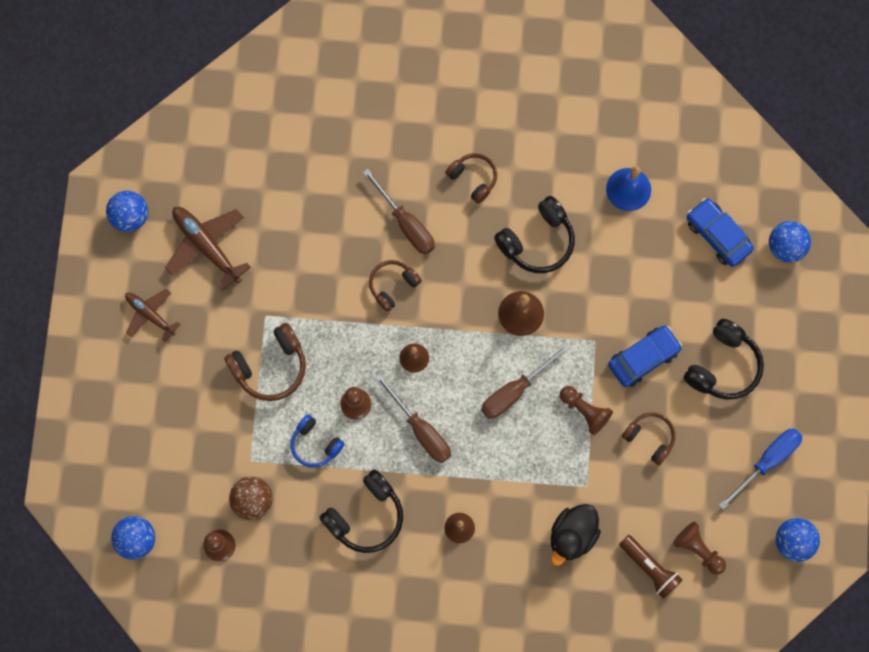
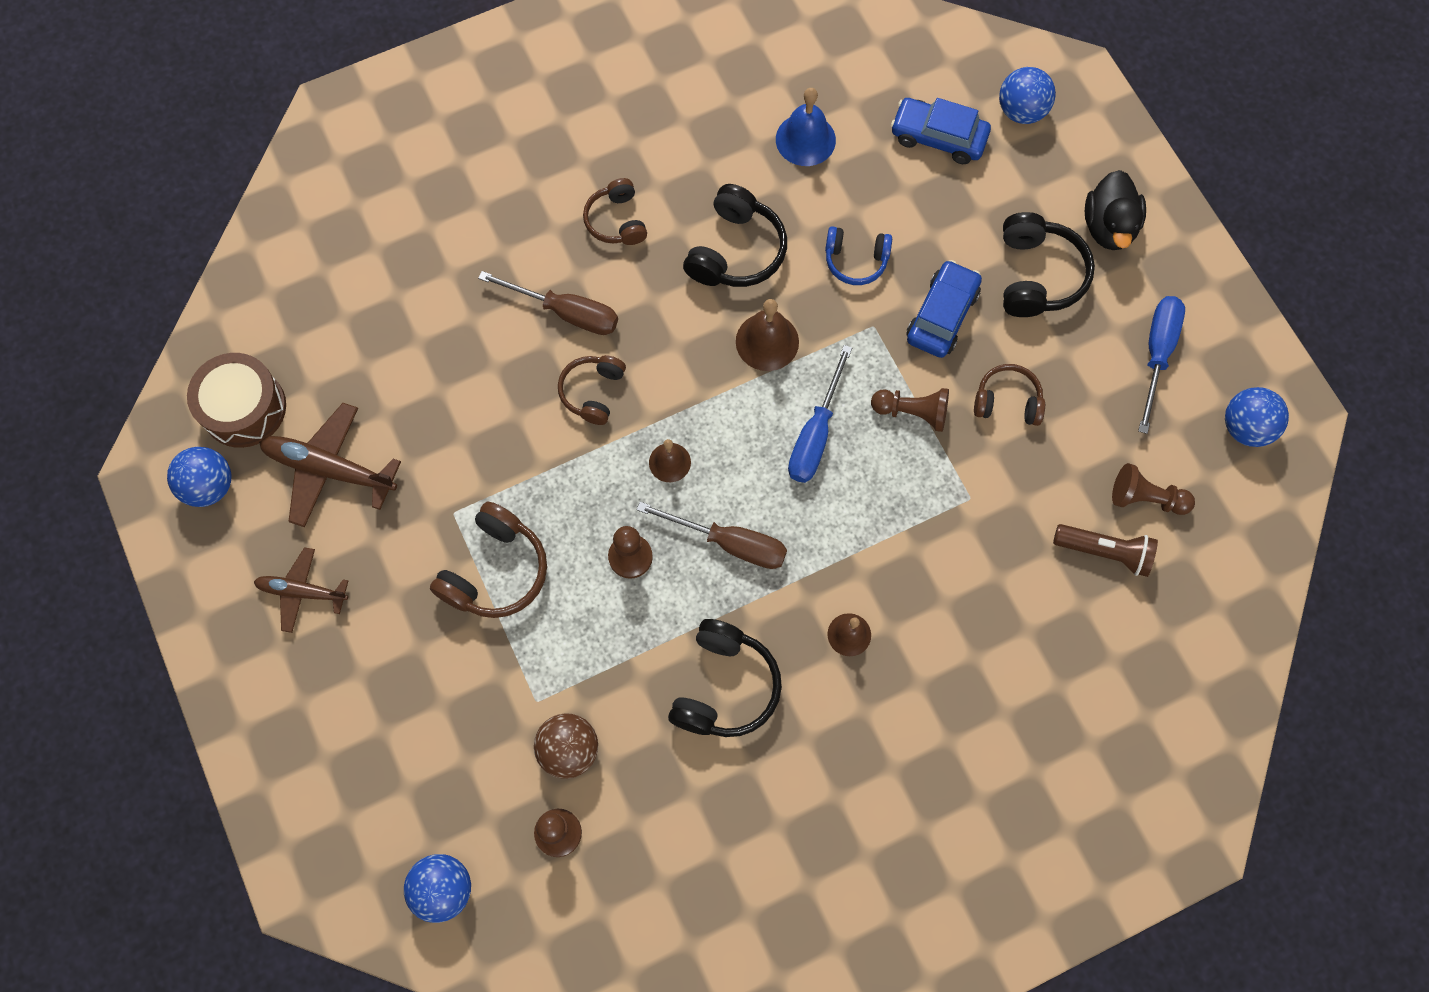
camera: 30 degrees left, 5 degrees down
(176, 178) = (244, 408): none -> brown drum
(315, 444) = (608, 634): blue headphones -> blue headphones (856, 260)
(473, 179) = (617, 221): brown headphones -> brown headphones turned 120 degrees counterclockwise
(515, 391) = (815, 434): brown screwdriver -> blue screwdriver
(572, 535) = (990, 566): black duck -> black duck (1108, 227)

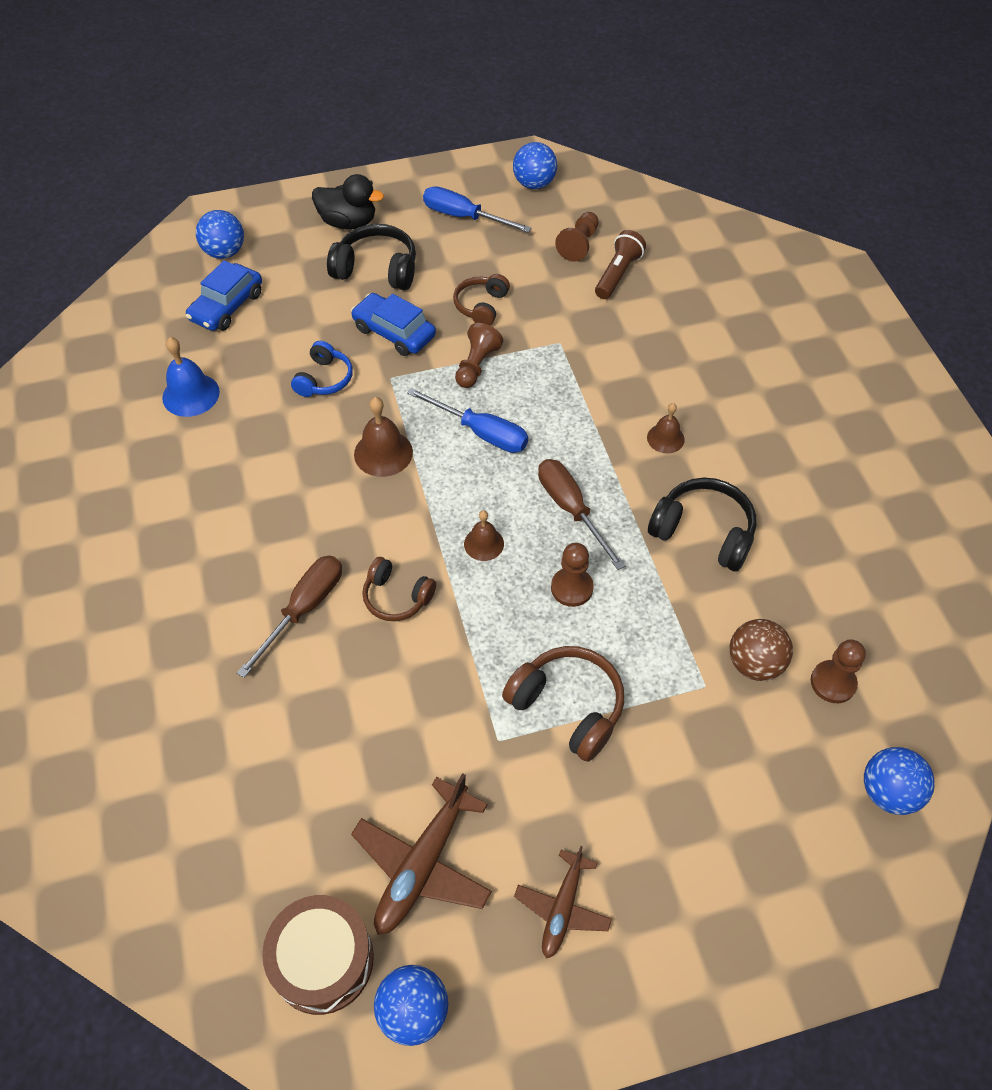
camera: 80 degrees left, 15 degrees down
(617, 221) = (218, 552): brown headphones -> none
(729, 543) = (571, 509): brown screwdriver -> brown screwdriver turned 60 degrees counterclockwise
(736, 251) = (284, 462): black headphones -> none

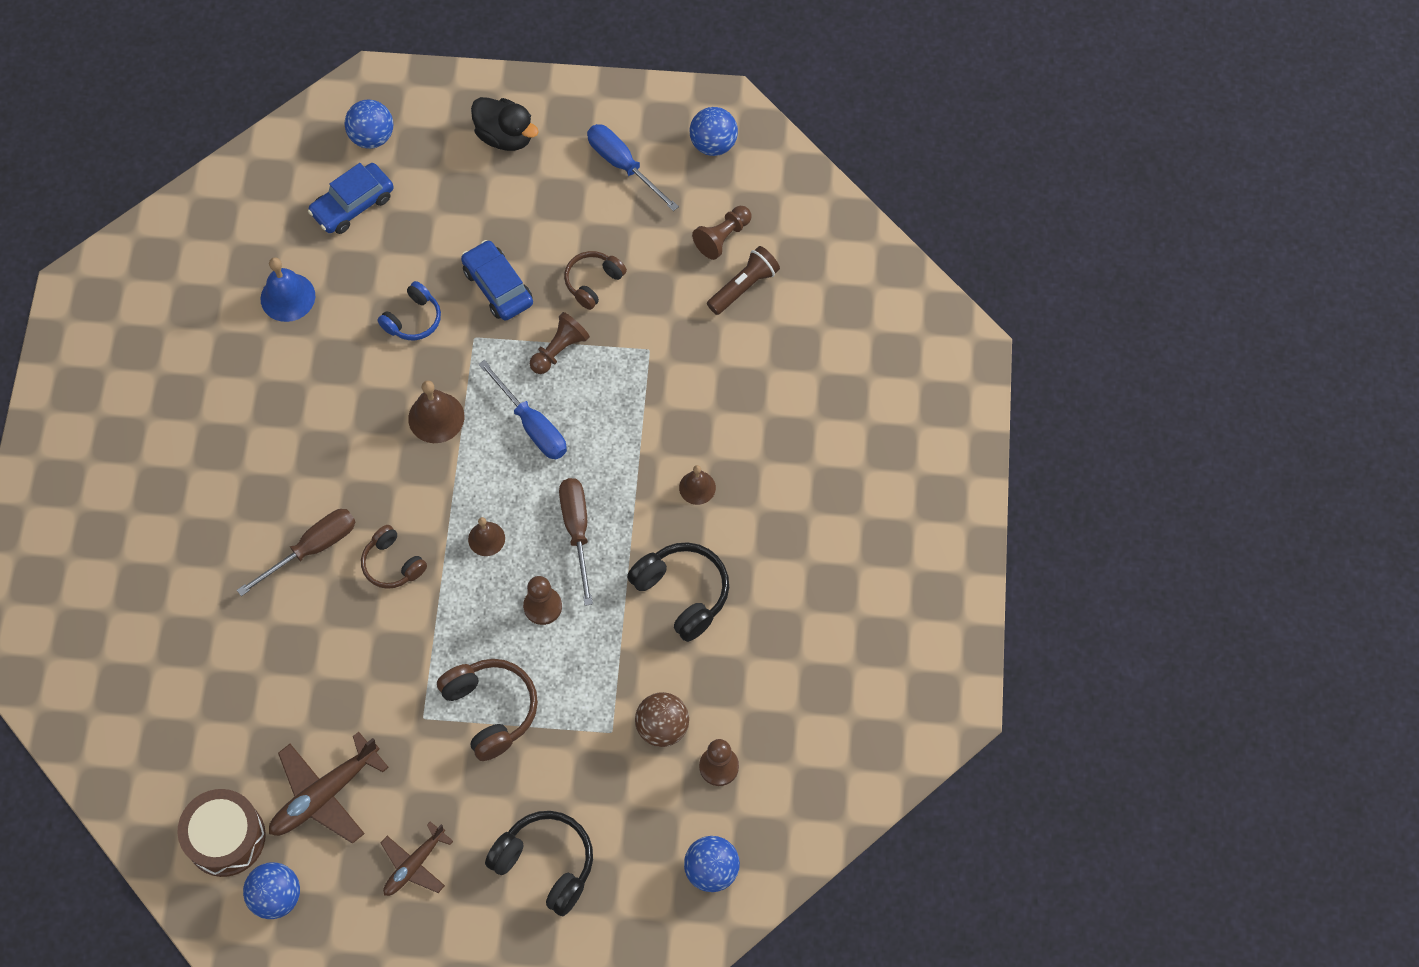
camera: 20 degrees right, 10 degrees up
(376, 269) = (510, 205): black headphones -> black headphones (545, 864)

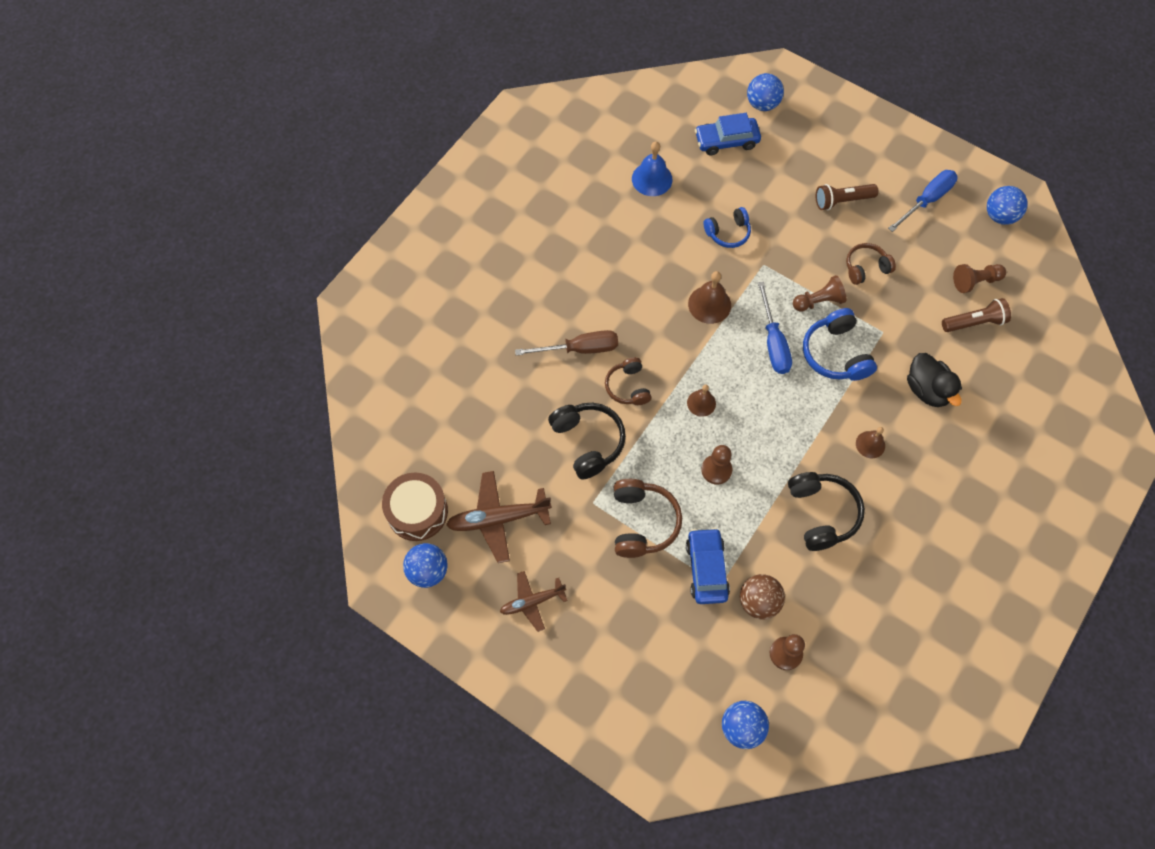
camera: 30 degrees right, 0 degrees up
(498, 286) = (797, 239): blue car -> blue car (706, 569)
(505, 136) = (853, 144): black duck -> black duck (927, 390)
(526, 214) = (842, 201): none -> brown flashlight
(545, 864) = (623, 654): black headphones -> black headphones (588, 442)
(577, 531) = (768, 430): brown screwdriver -> none
(608, 402) = (835, 354): none -> blue headphones
(623, 165) = (927, 200): blue screwdriver -> blue screwdriver turned 60 degrees clockwise

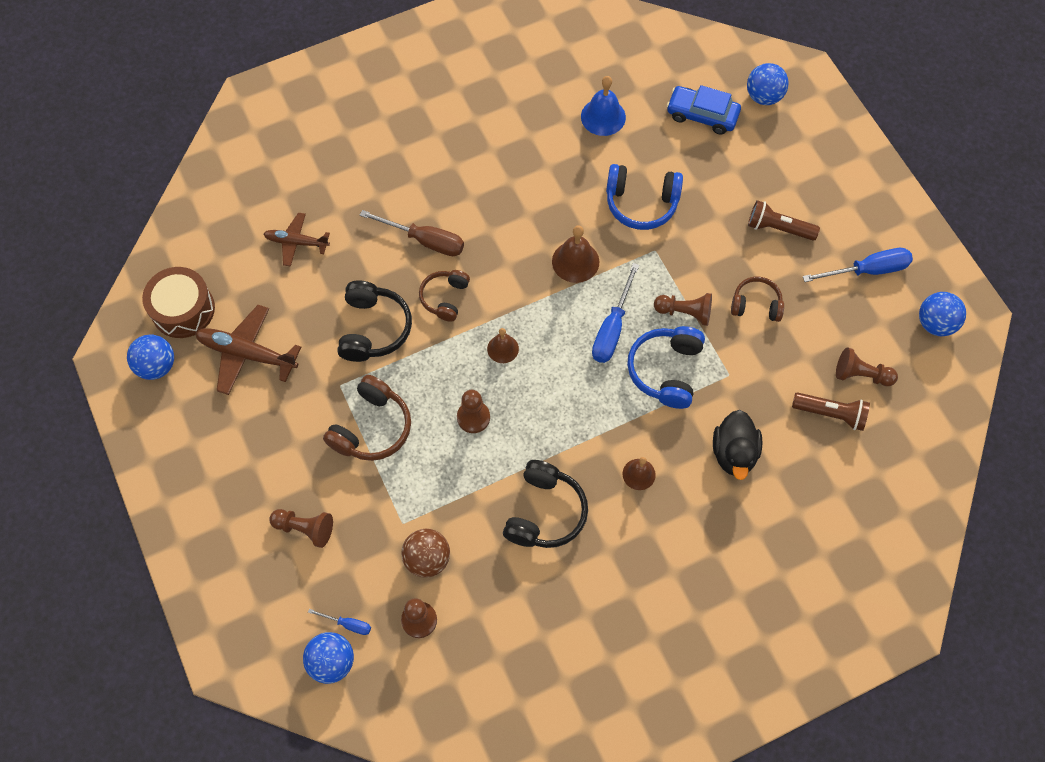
camera: 30 degrees right, 0 degrees up
(532, 602) = (226, 443): brown plane -> brown plane (297, 242)
(646, 634) = (305, 528): none -> brown pawn
(706, 569) = (400, 502): blue car -> none
(728, 233) = (641, 203): blue headphones -> blue headphones, size x1.53
(733, 690) = (348, 624): none -> blue screwdriver

